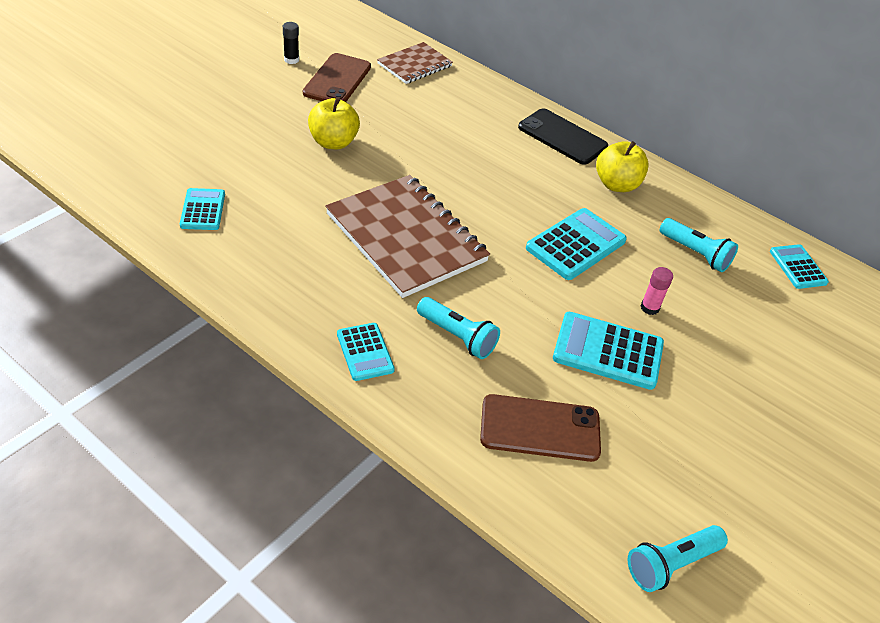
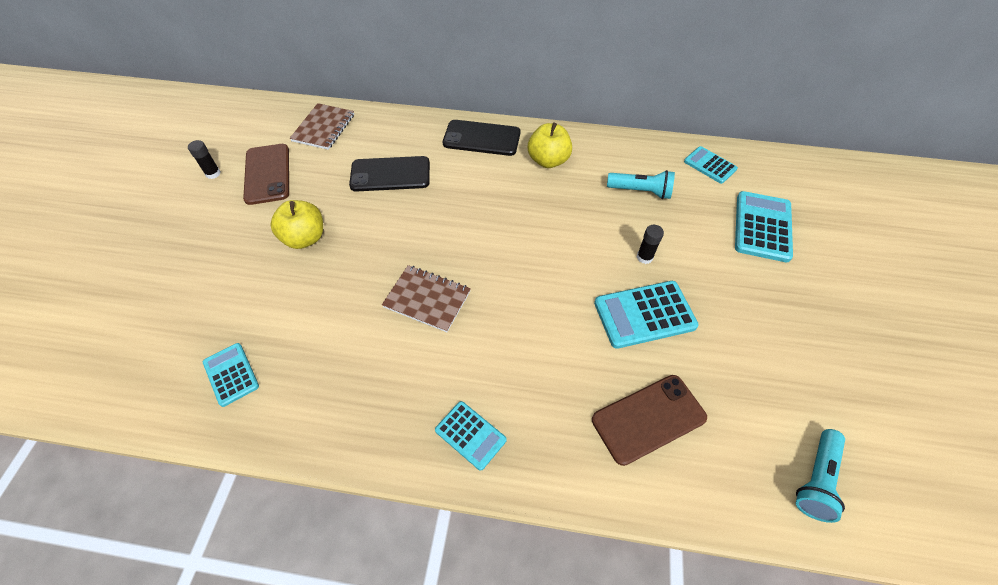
camera: 25 degrees left, 10 degrees up
(405, 238) = (427, 299): brown notebook -> brown notebook, size x0.55
(448, 128) = (390, 174): none -> black phone
(457, 336) = (531, 371): turquoise flashlight -> none
(576, 245) = (557, 231): turquoise calculator -> turquoise calculator (762, 227)
(649, 308) = (644, 257): pink glue stick -> black glue stick

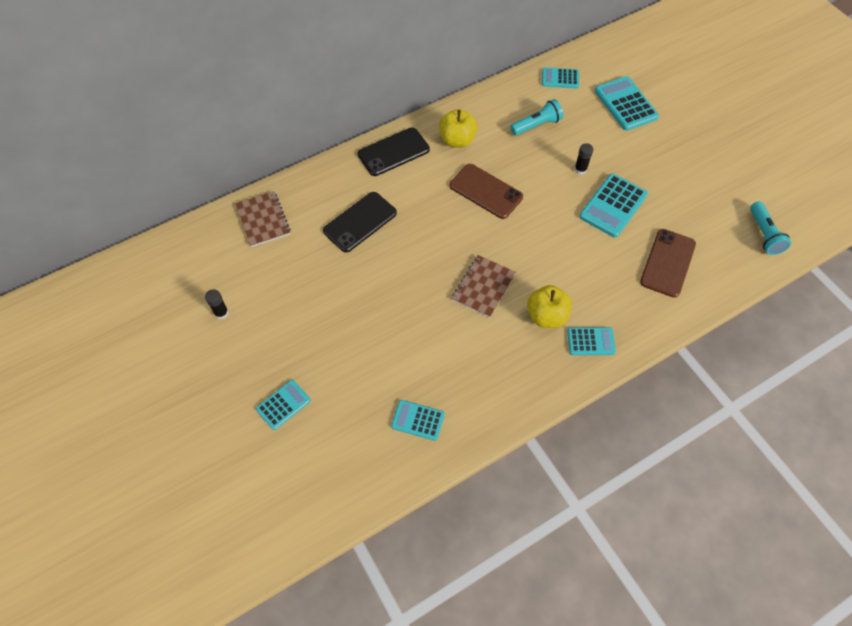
camera: 40 degrees left, 5 degrees up
(160, 274) = (283, 405): none -> turquoise calculator
(267, 174) = (266, 284): brown phone -> brown phone (486, 191)
(304, 238) = (355, 307): yellow apple -> yellow apple (546, 316)
(427, 299) = (483, 287): brown notebook -> brown notebook turned 45 degrees counterclockwise

